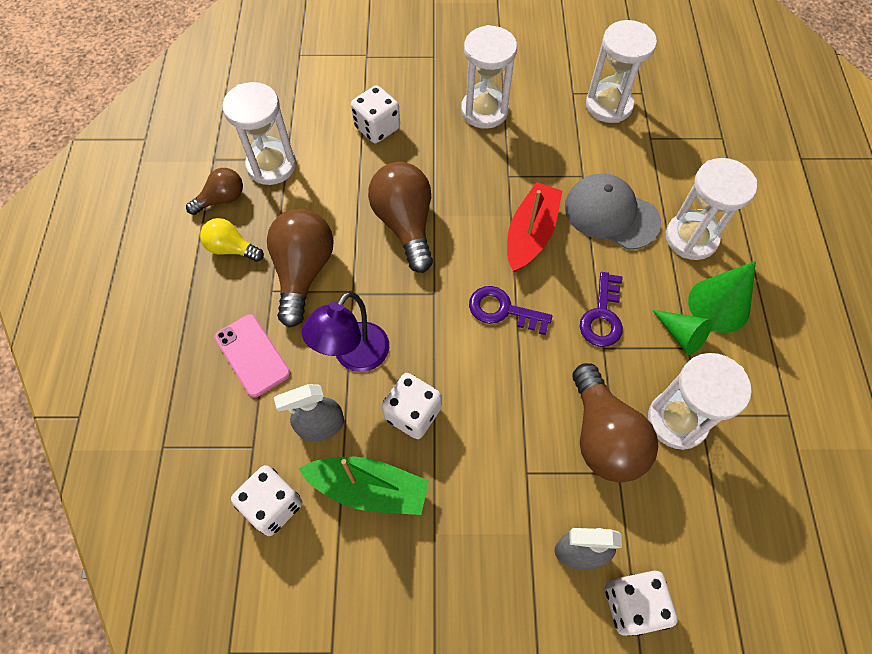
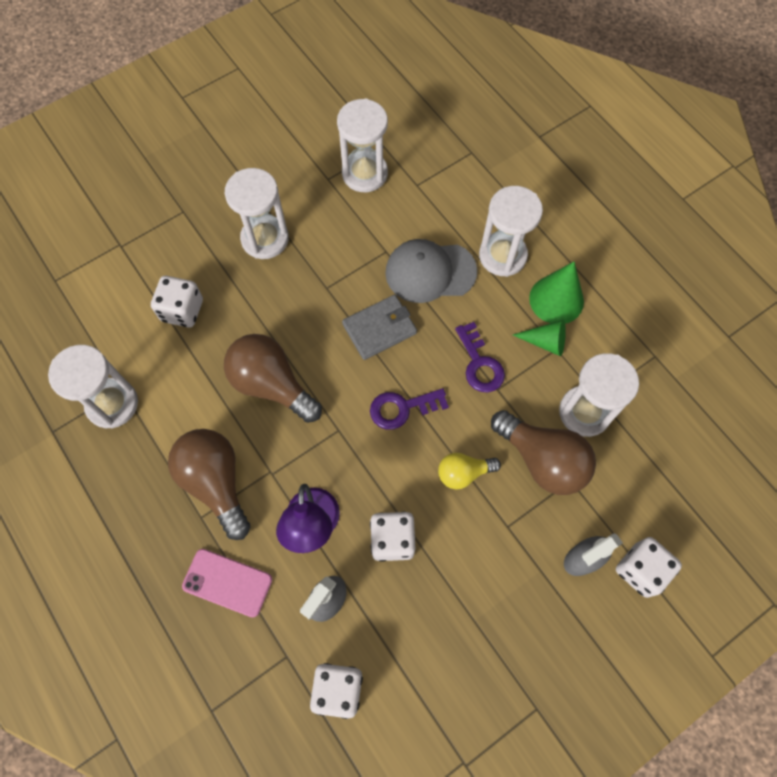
camera: 35 degrees left, 5 degrees up
(222, 199) = (90, 464): brown light bulb -> none
(232, 248) = (136, 503): yellow light bulb -> yellow light bulb (463, 473)
(369, 489) = (402, 622): green boat -> none
(530, 234) = (379, 329): red boat -> grey wallet

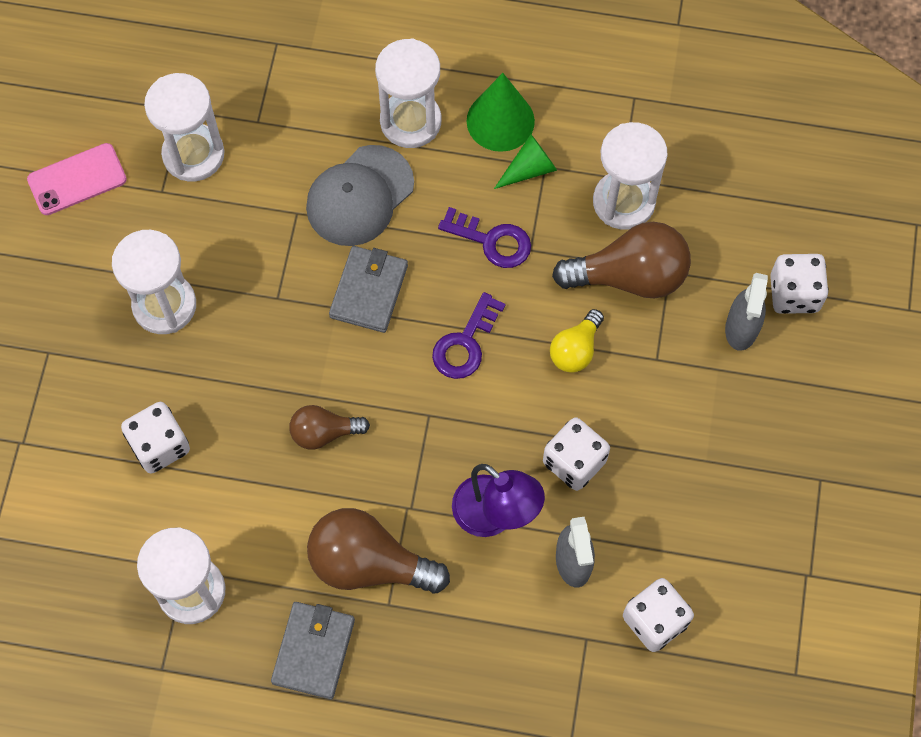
camera: 45 degrees left, 0 degrees up
(134, 502) = (313, 651): none -> grey wallet
(227, 582) = (472, 632): pink phone -> pink phone (77, 179)
(271, 385) = (324, 433): brown light bulb -> brown light bulb, size x0.57

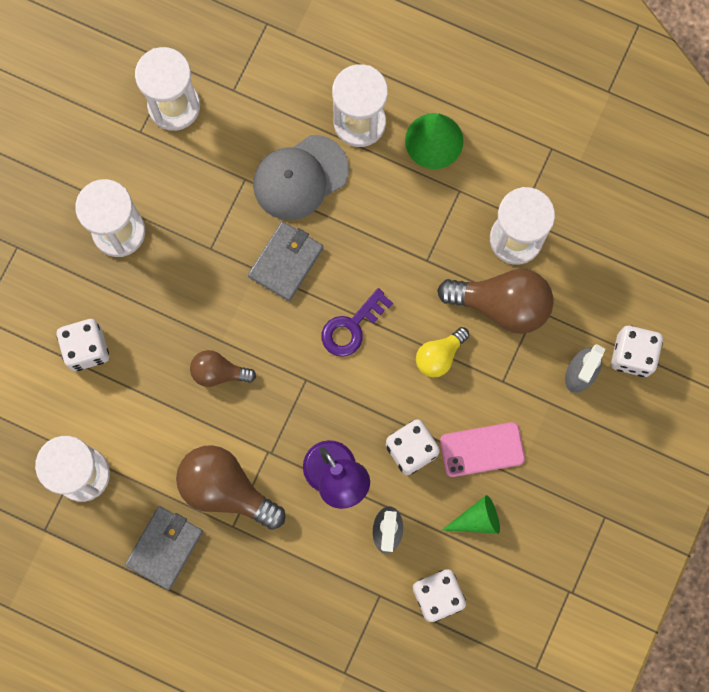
camera: 15 degrees right, 10 degrees up
(77, 179) = (74, 104): pink phone -> pink phone (482, 449)
(492, 241) = (397, 245): purple key -> none
(529, 169) = (446, 190): green cone -> green cone (477, 519)

